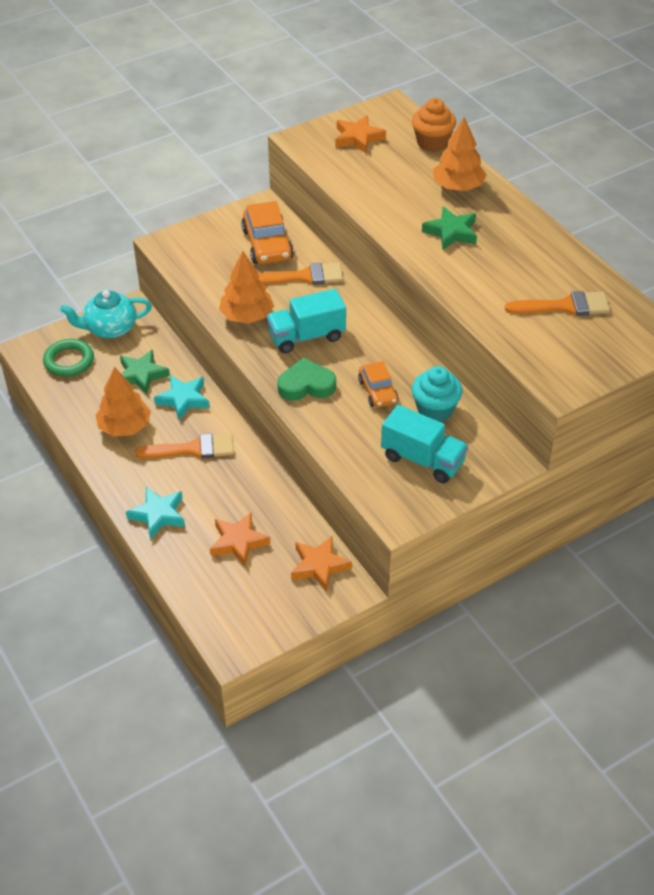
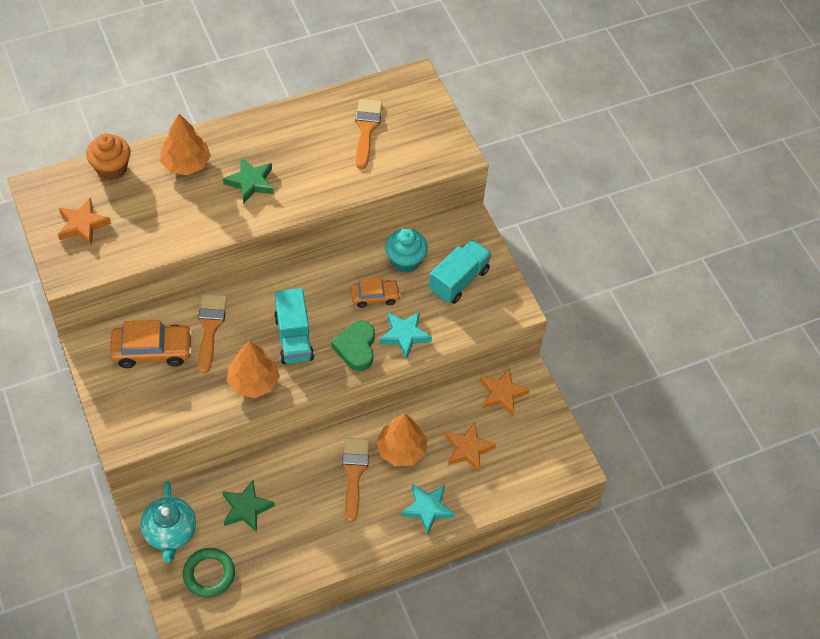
camera: 85 degrees left, 10 degrees up
(125, 426) = (313, 528): orange tree -> orange tree (401, 450)
(183, 399) = (289, 474): turquoise star -> turquoise star (404, 335)

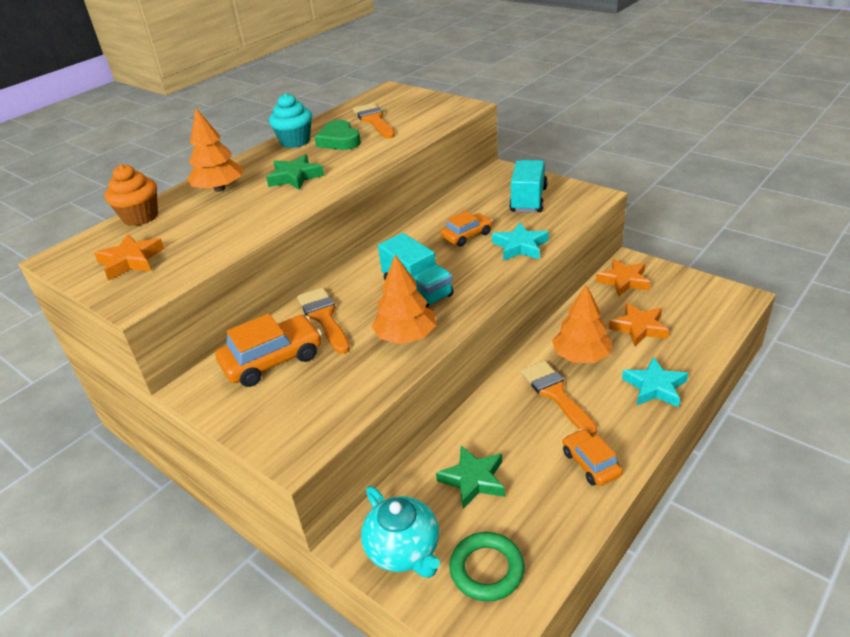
camera: 20 degrees left, 20 degrees down
(330, 542) = (591, 463): none -> orange car
(356, 348) = (484, 271): green heart -> green heart (339, 140)
(405, 261) = (470, 207): turquoise cupcake -> turquoise cupcake (295, 141)

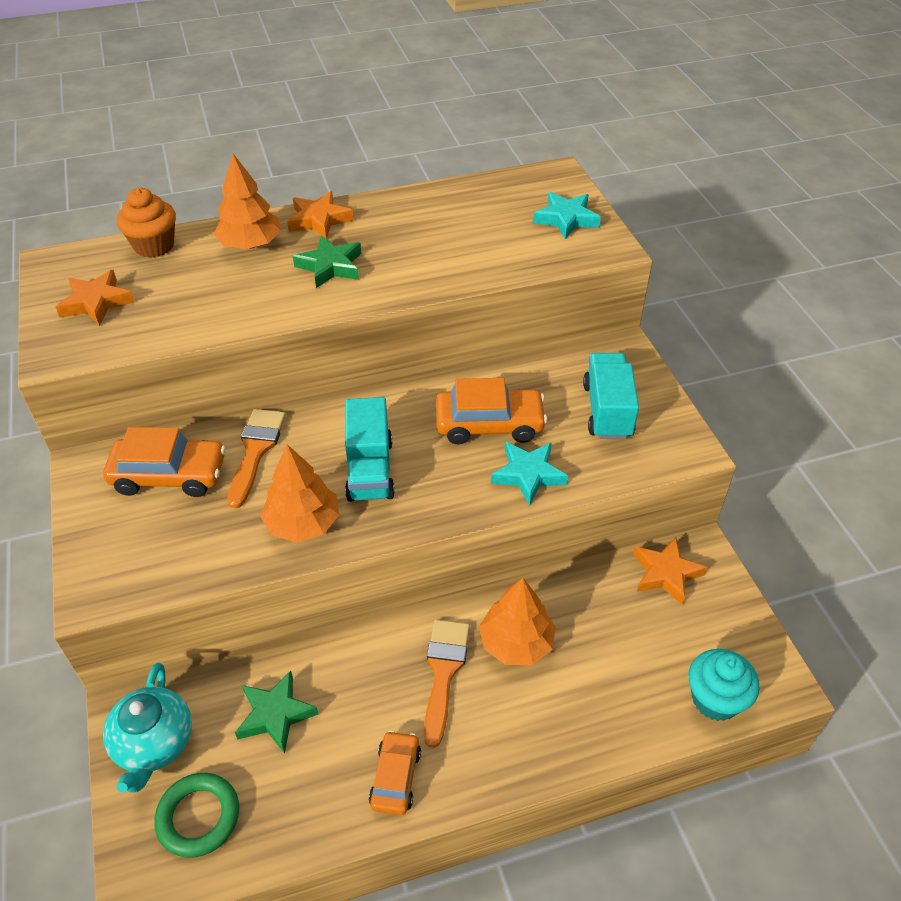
camera: 30 degrees right, 10 degrees up
(295, 141) = (382, 210): turquoise cupcake -> turquoise cupcake (715, 699)
(339, 140) = (424, 232): green heart -> none
(374, 120) = (490, 218): orange brush -> none
(467, 235) = (489, 424): orange car -> orange car, size x1.60
(528, 200) = (607, 411): turquoise truck -> turquoise truck turned 45 degrees counterclockwise
(639, 328) = (616, 648): orange star -> orange star (319, 220)
(655, 387) = (552, 735): turquoise star -> turquoise star (566, 219)

